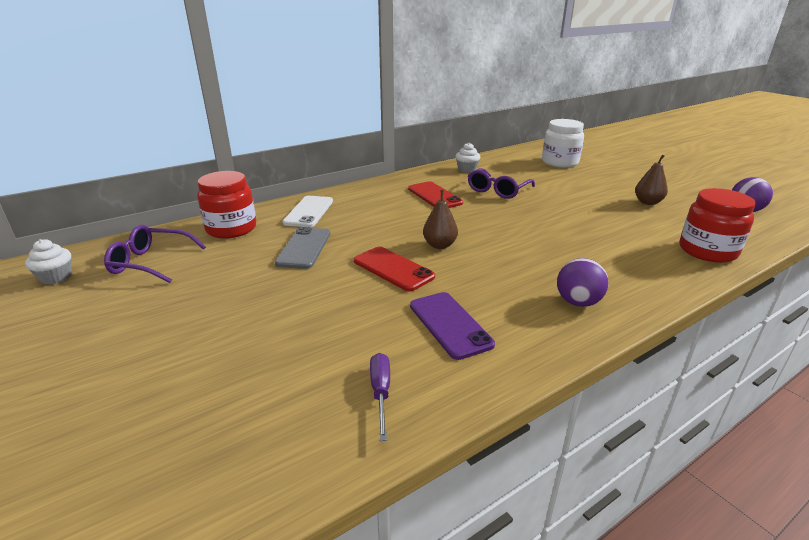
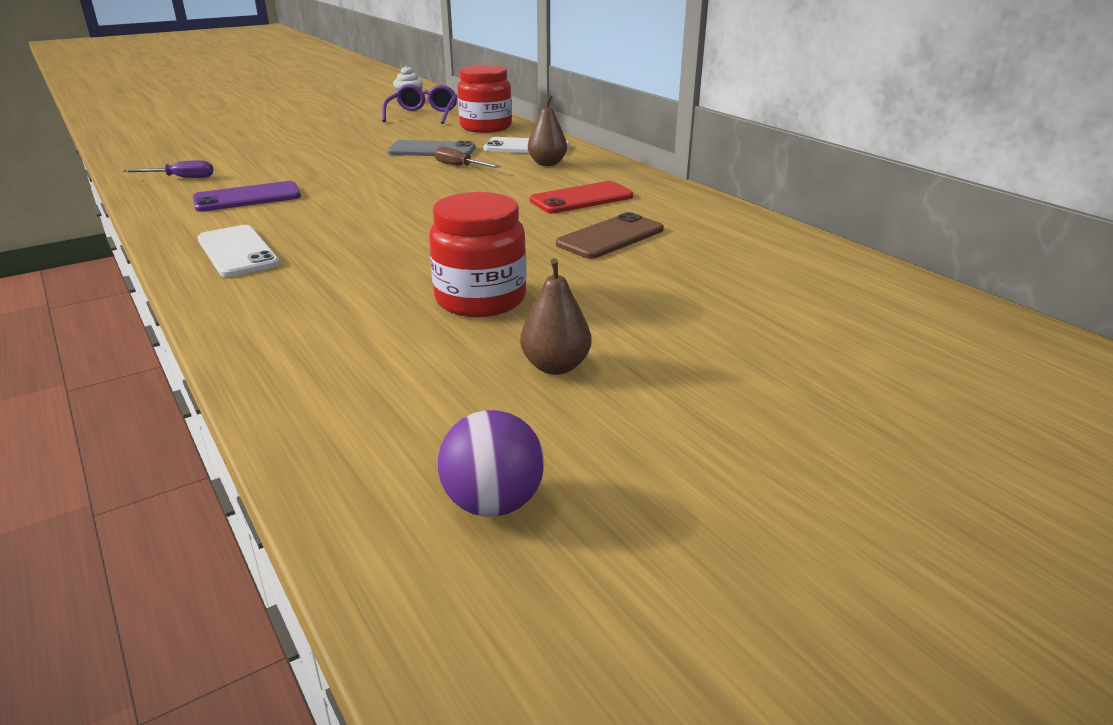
camera: 90 degrees right, 0 degrees up
(358, 234) = (459, 166): none -> brown screwdriver
(393, 269) = (368, 180): red phone -> none
(439, 245) = (416, 198): brown pear -> brown pear (547, 164)
(467, 169) = (716, 221): white cupcake -> none
(497, 190) = (610, 237): purple glasses -> brown phone
(560, 162) = (815, 307): white jar -> none
(577, 302) = (237, 252): purple ball -> white phone
(707, 251) = (307, 374): red jar -> red jar (480, 299)

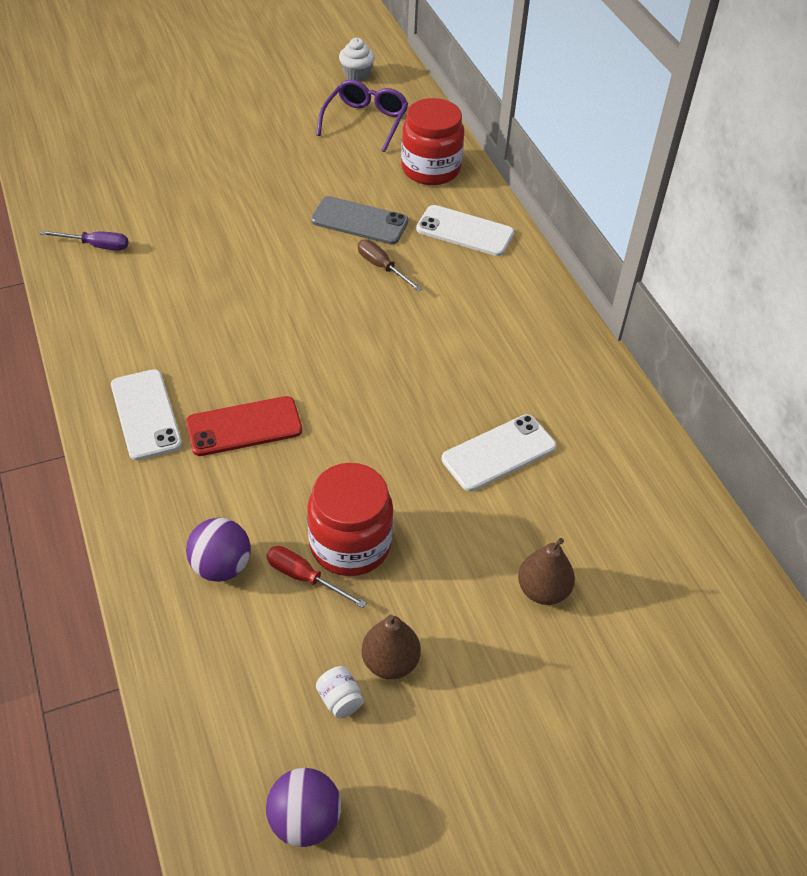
camera: 10 degrees right, 20 degrees up
(247, 198) = (159, 303): purple phone -> none
(337, 328) = (221, 566): none -> purple ball
(435, 324) = (304, 577): none -> red screwdriver
(506, 400) = (340, 700): none -> white jar
(547, 164) = (477, 277): brown pear -> brown pear (543, 590)
(581, 198) = (492, 366): red phone -> red phone (244, 426)
(610, 237) = (499, 453): brown phone -> white phone

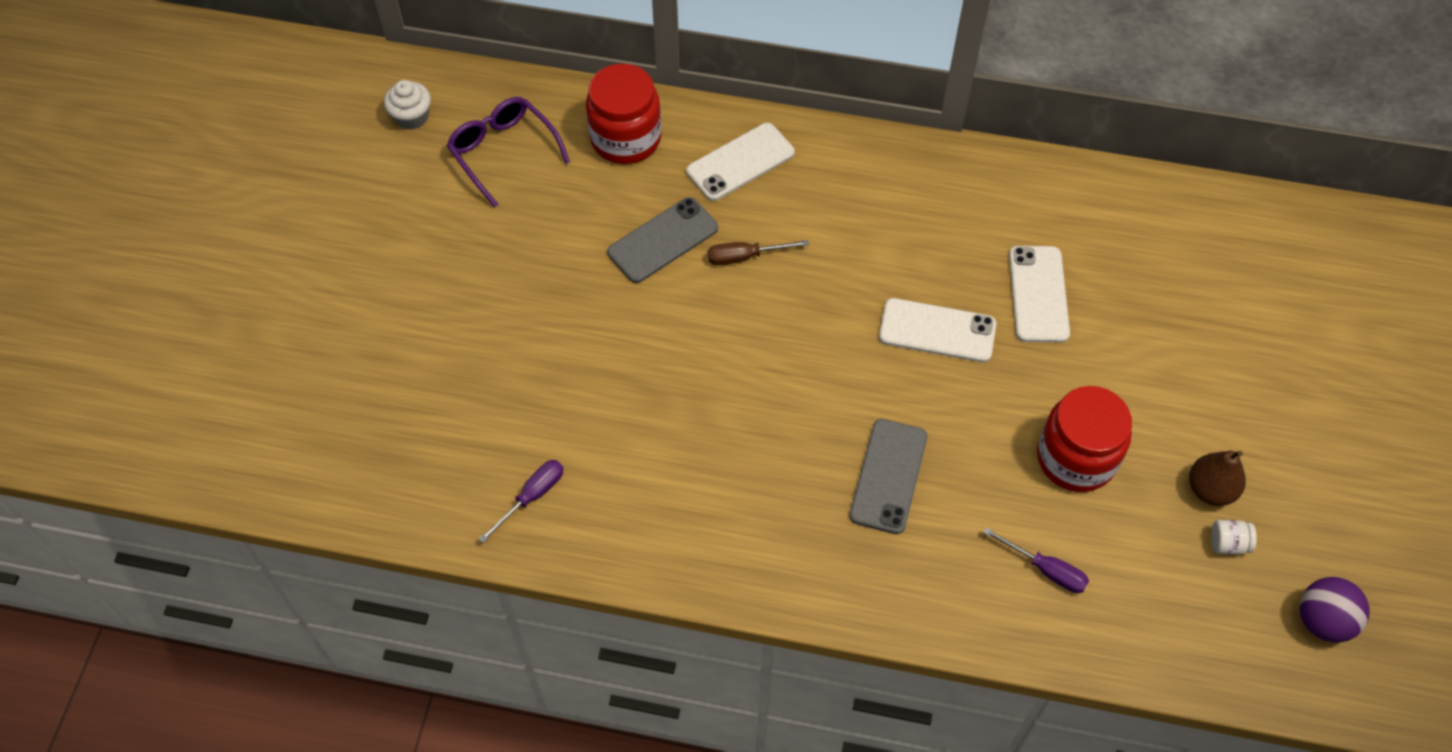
camera: 55 degrees left, 10 degrees up
(145, 414) = (821, 554): white phone -> white phone (937, 331)
(221, 566) = (1045, 570): purple ball -> purple screwdriver
(244, 426) = (888, 476): red phone -> grey phone
(304, 577) = (1092, 510): red screwdriver -> none
(543, 590) = (1197, 345): brown pear -> none

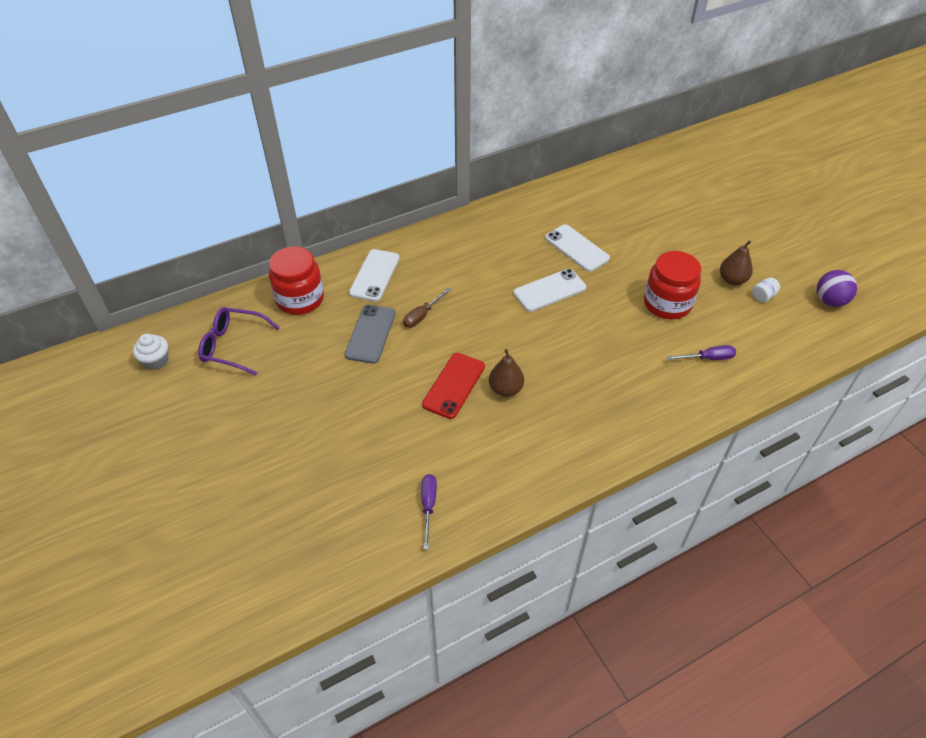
camera: 40 degrees left, 10 degrees down
(694, 375) = (454, 385): none -> red phone
(748, 423) = (505, 389): none -> brown pear
(888, 476) = (597, 367): grey phone -> none

